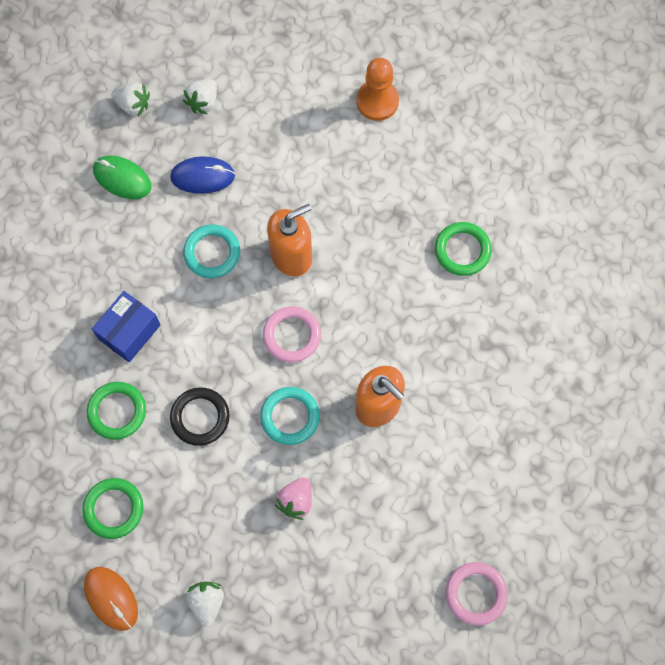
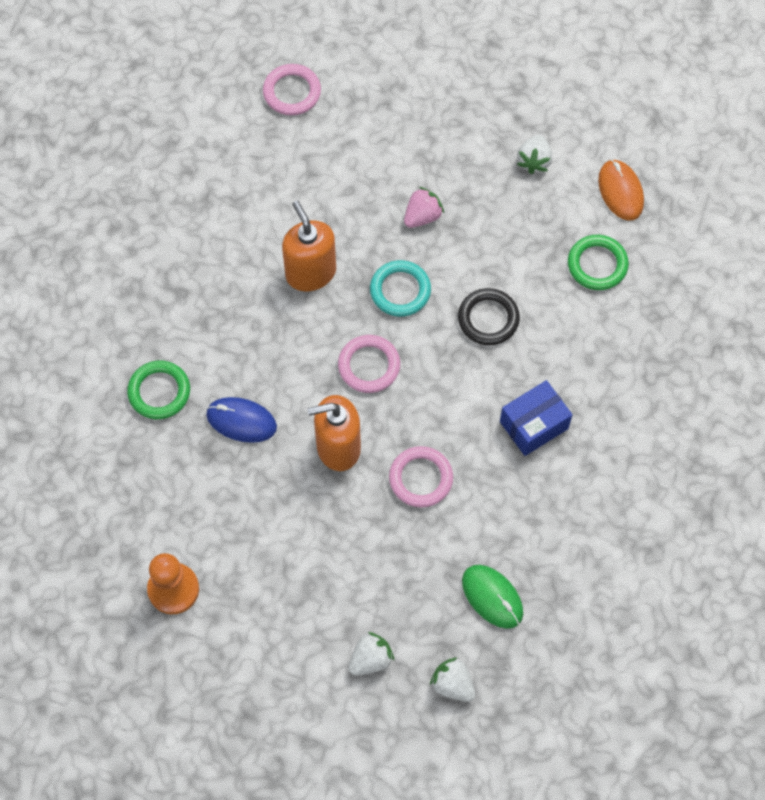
camera: 160 degrees left, 5 degrees down
(117, 411) = (569, 351): green ring -> none
(202, 176) = (402, 568): blue mouse -> blue mouse (241, 421)
(212, 253) = (421, 478): turquoise ring -> pink ring

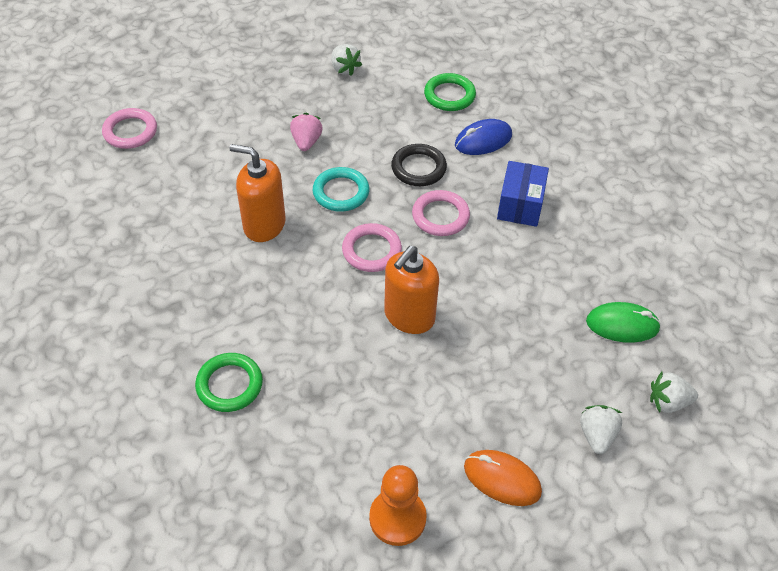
camera: 45 degrees left, 15 degrees down
(241, 421) = (318, 354): blue mouse -> blue mouse (483, 140)
(421, 478) = (488, 291): pink ring -> pink ring (440, 216)
(620, 191) = (416, 51): orange mouse -> orange mouse (502, 479)

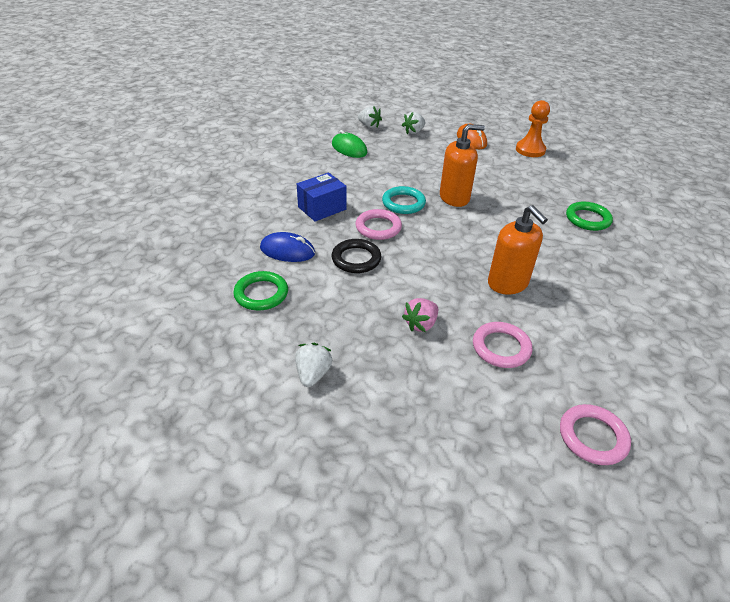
camera: 140 degrees left, 10 degrees down
(341, 192) = (430, 274): turquoise ring -> turquoise ring (403, 203)
(371, 250) = (444, 233): pink ring -> pink ring (501, 347)

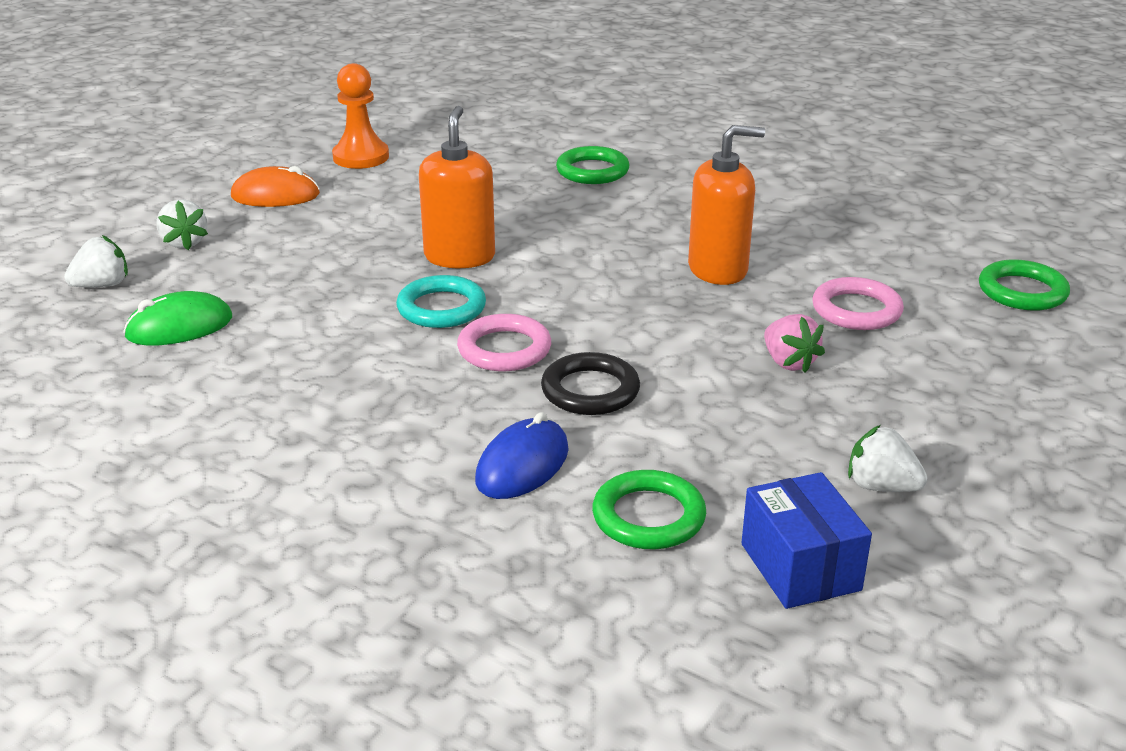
camera: 70 degrees left, 10 degrees down
(322, 208) = (395, 400): blue box -> blue box (800, 567)
(592, 437) = (1022, 291): pink ring -> green ring

